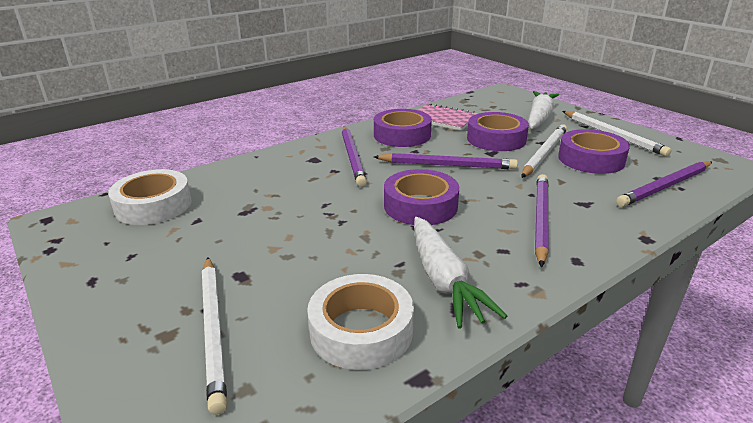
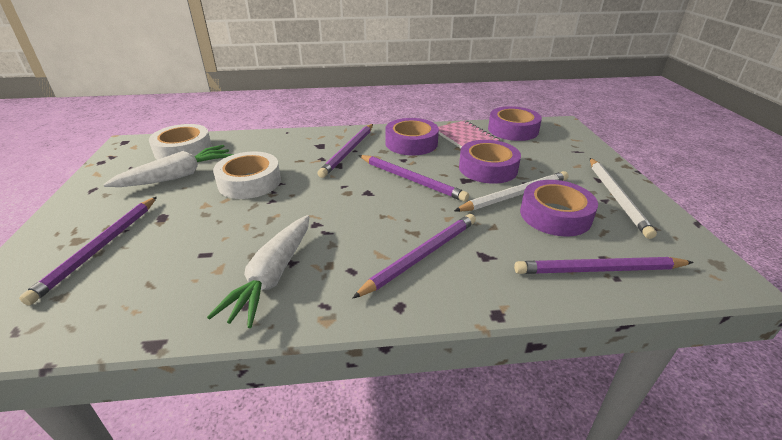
camera: 30 degrees right, 5 degrees up
(214, 329) = (100, 248): white pencil -> purple pencil
(361, 330) = (169, 289): white tape -> white tape (249, 182)
(420, 206) = (342, 208): purple tape -> purple tape (513, 130)
(539, 118) = (560, 159): white carrot -> white carrot (177, 176)

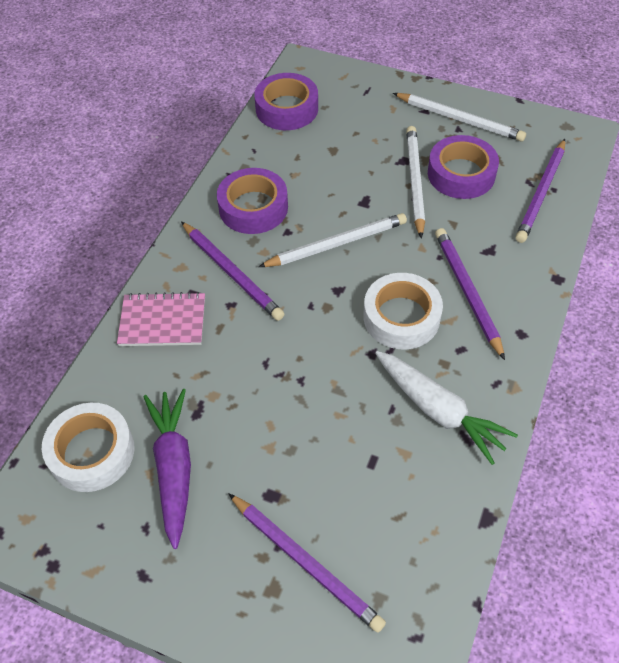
camera: 60 degrees left, 20 degrees up
(177, 176) = (173, 468): white carrot -> purple carrot
(249, 182) = (243, 392): white tape -> white tape (401, 317)
(411, 179) = (336, 244): purple pencil -> white pencil
(465, 137) = (275, 156): pink notebook -> pink notebook (163, 321)
(488, 168) = (354, 174): purple tape -> none

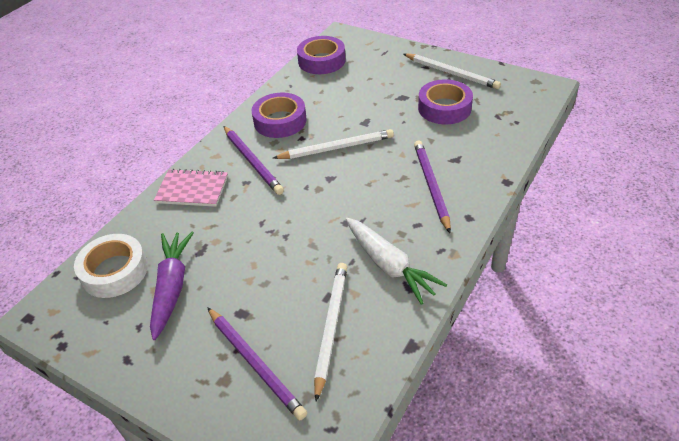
camera: 10 degrees right, 10 degrees down
(401, 317) = (375, 199): white tape -> none
(414, 182) = (406, 111): white pencil -> white pencil (330, 327)
(541, 193) = (506, 124): purple pencil -> none

